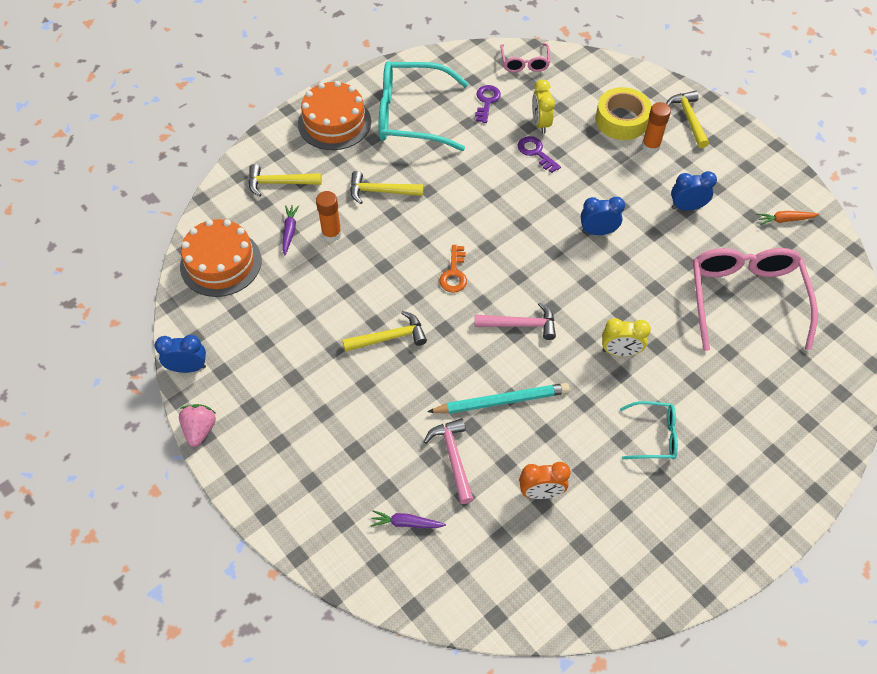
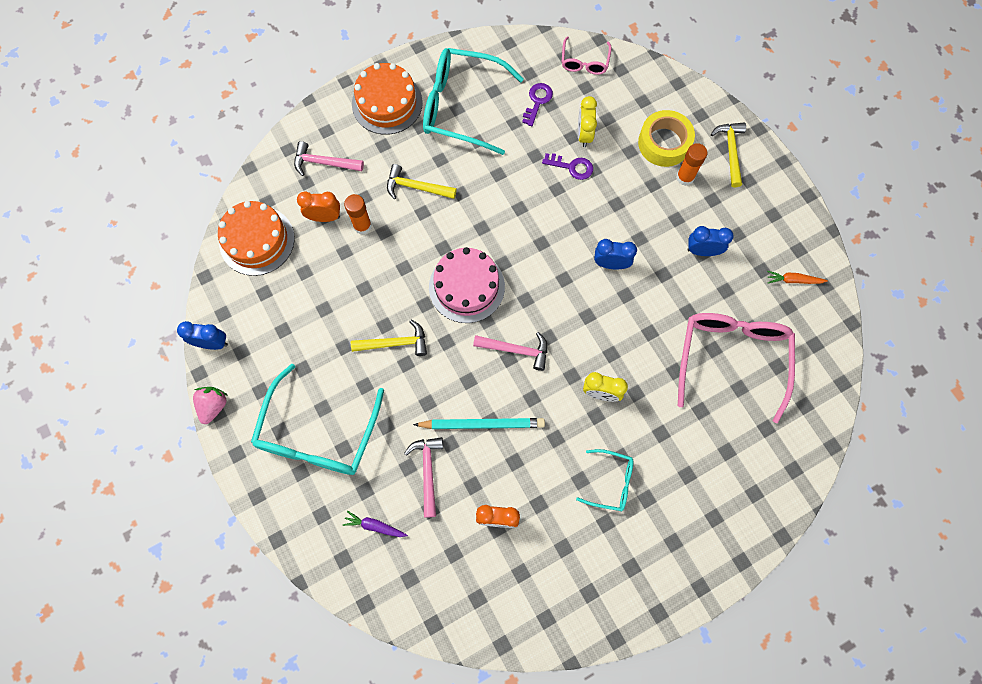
camera: 10 degrees right, 15 degrees up
(279, 183) = (324, 163): yellow hammer -> pink hammer
(289, 231) = (324, 217): purple carrot -> orange clock
(323, 439) = (318, 434): none -> turquoise glasses
(454, 274) = (466, 287): orange key -> pink cake
(536, 152) = (572, 167): purple key -> purple key turned 135 degrees clockwise

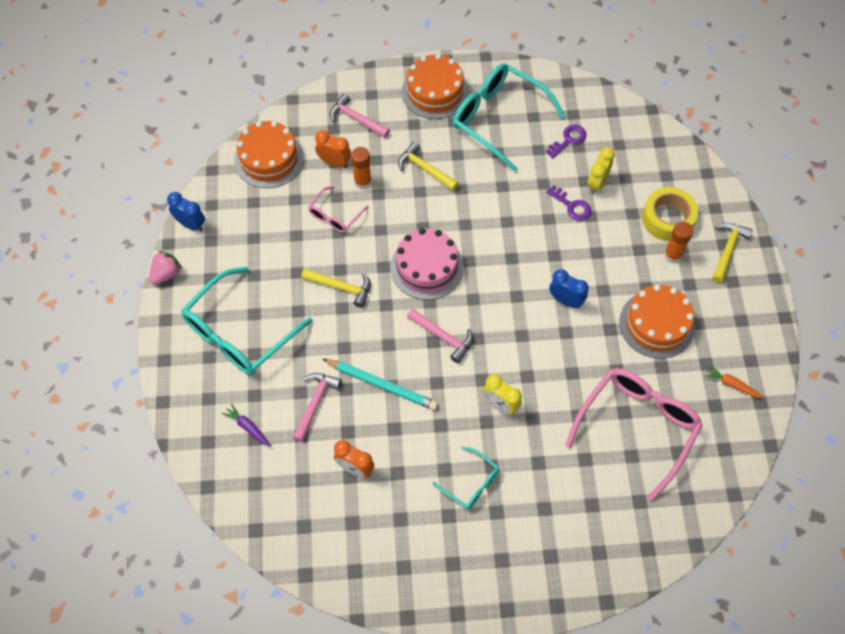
camera: 25 degrees right, 10 degrees down
(584, 62) = (628, 123): pink glasses -> pink glasses (335, 215)
(702, 251) = (657, 324): blue clock -> orange cake

